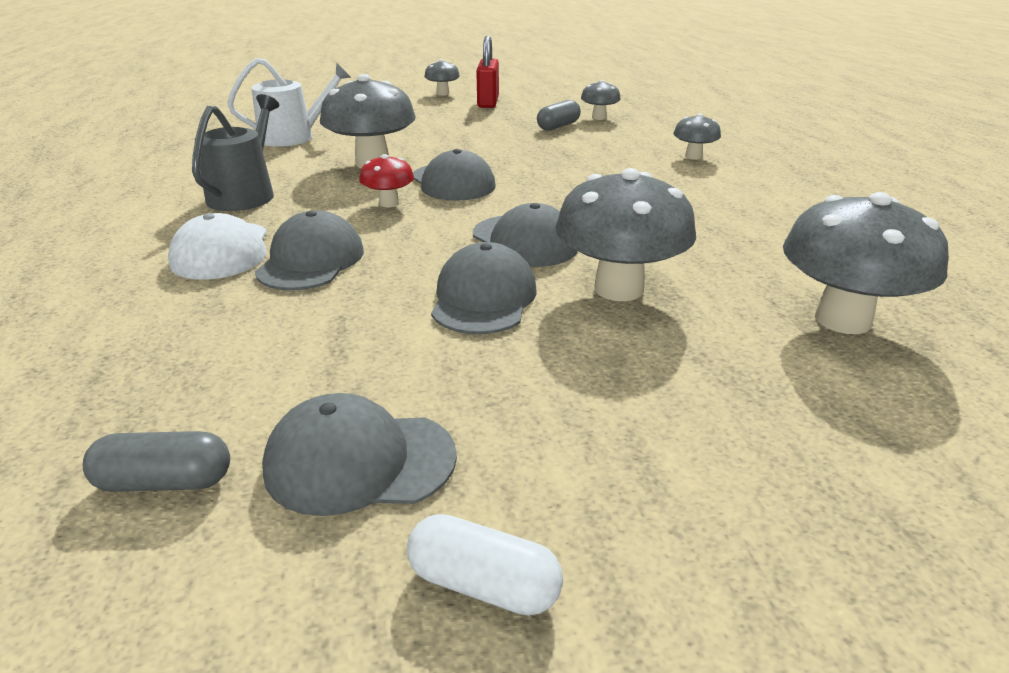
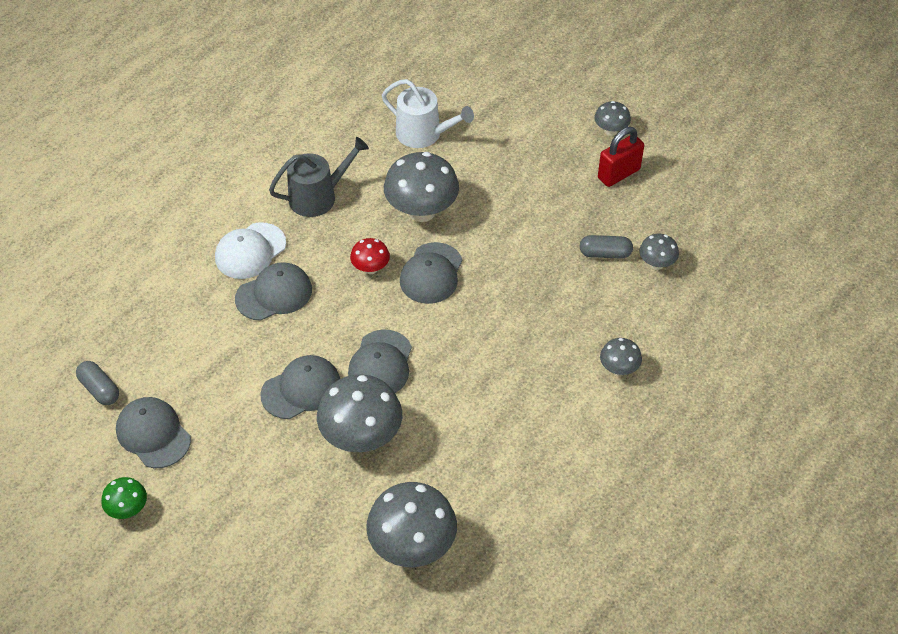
camera: 50 degrees right, 20 degrees up
(483, 585) = (128, 509): white capsule -> green mushroom

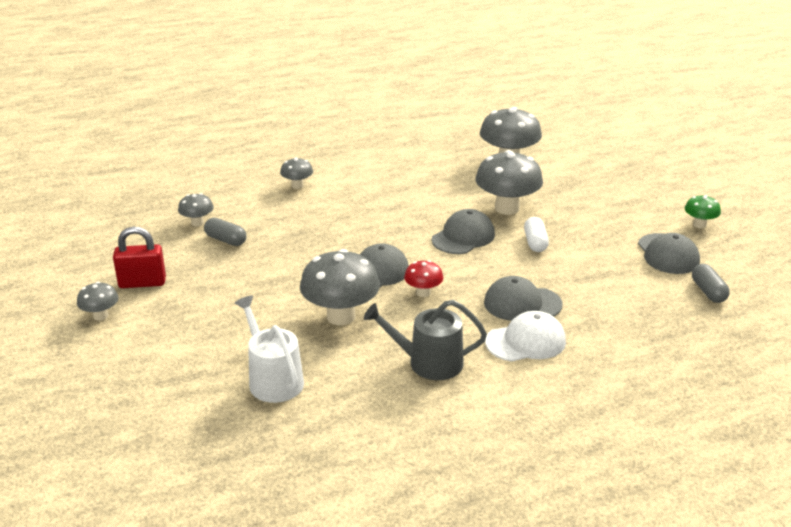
camera: 150 degrees left, 20 degrees down
(301, 389) = (535, 242): grey cap -> white capsule

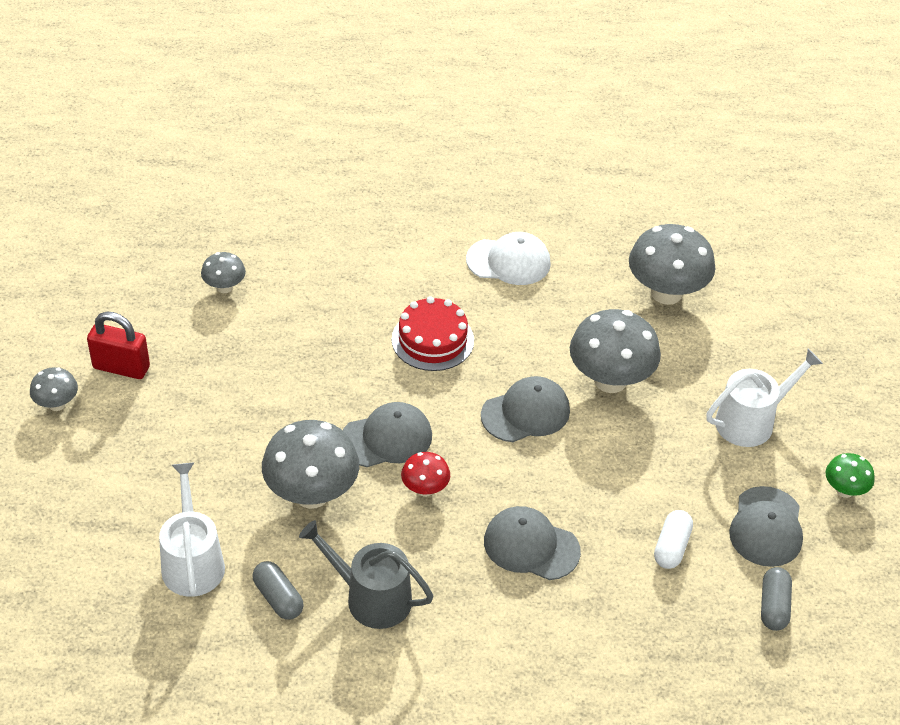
camera: 20 degrees right, 15 degrees up
(226, 240) = (243, 327): grey capsule -> grey capsule (278, 598)
(297, 186) = (372, 258): grey mushroom -> none
(370, 216) = (432, 340): none -> red cake
(526, 341) = (499, 606): white cap -> white cap (509, 261)
(535, 242) = (609, 452): white capsule -> white capsule (672, 547)
(613, 206) = (751, 421): none -> white watering can

